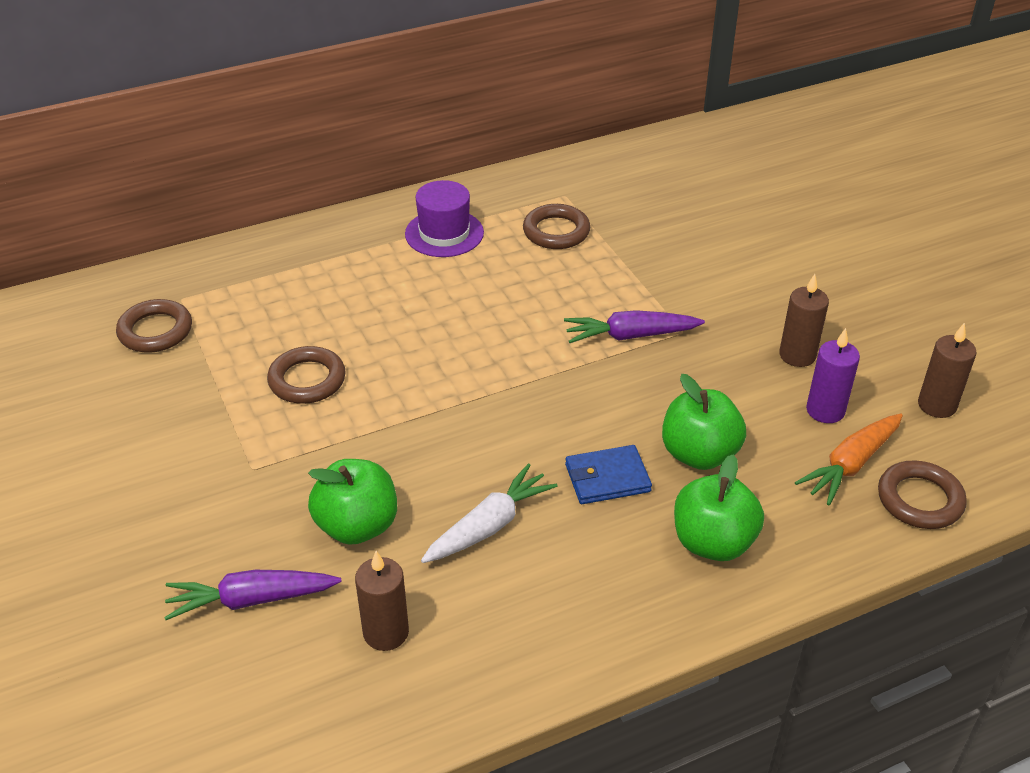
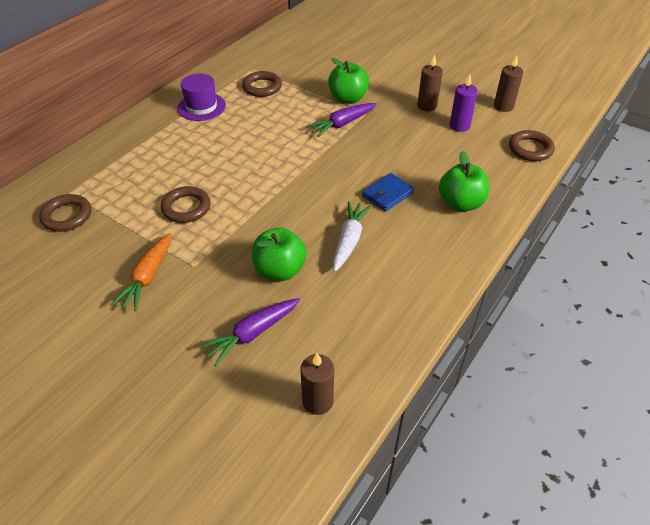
camera: 30 degrees left, 5 degrees up
(386, 632) = (341, 316): brown candle -> brown candle (317, 401)
(699, 454) = (420, 166): green apple -> green apple (348, 99)
(851, 465) = (490, 145): orange carrot -> orange carrot (148, 277)

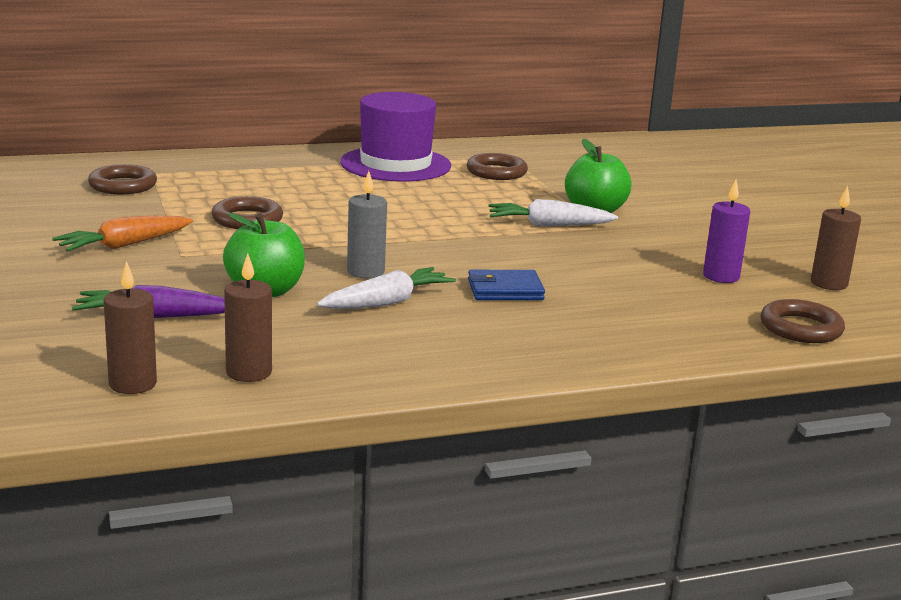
camera: 35 degrees right, 25 degrees down
(201, 107) = (395, 164): purple hat -> purple hat, size x1.56
(307, 220) = (365, 272): none -> grey candle
(342, 124) = (549, 225): purple carrot -> white carrot
(427, 106) = (701, 248): brown candle -> brown candle (249, 372)
(460, 203) = (595, 330): green apple -> none

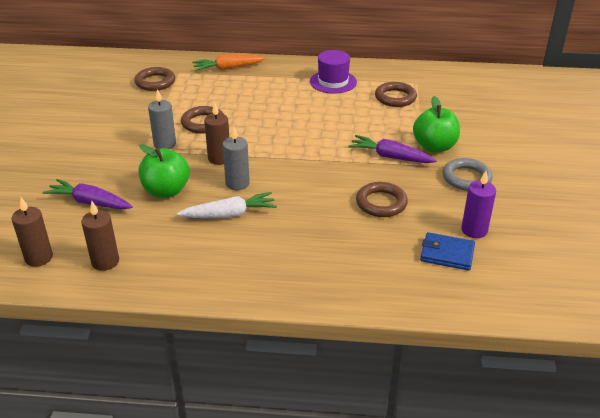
camera: 25 degrees right, 15 degrees up
(124, 245) = (118, 136): orange carrot -> orange carrot (228, 68)
(210, 246) = (165, 144): none -> grey candle
(395, 164) = (333, 82): purple hat -> purple hat, size x0.64
(505, 290) = (312, 216): blue wallet -> blue wallet (447, 254)
(549, 225) = (390, 157): white carrot -> purple carrot
(663, 233) = (466, 178): none -> grey ring
(801, 328) = (491, 296): brown ring -> brown ring (381, 203)
(829, 284) = (552, 253): brown candle -> brown candle (219, 158)

